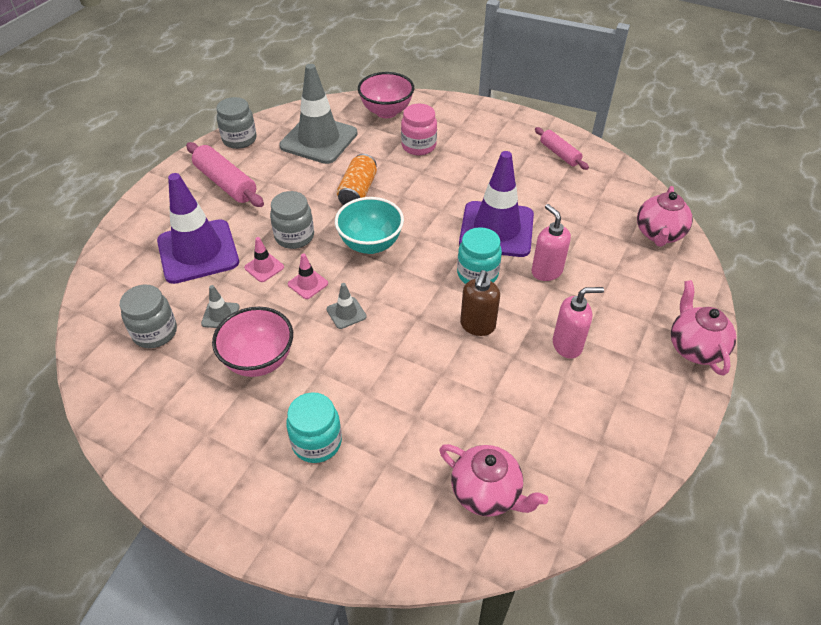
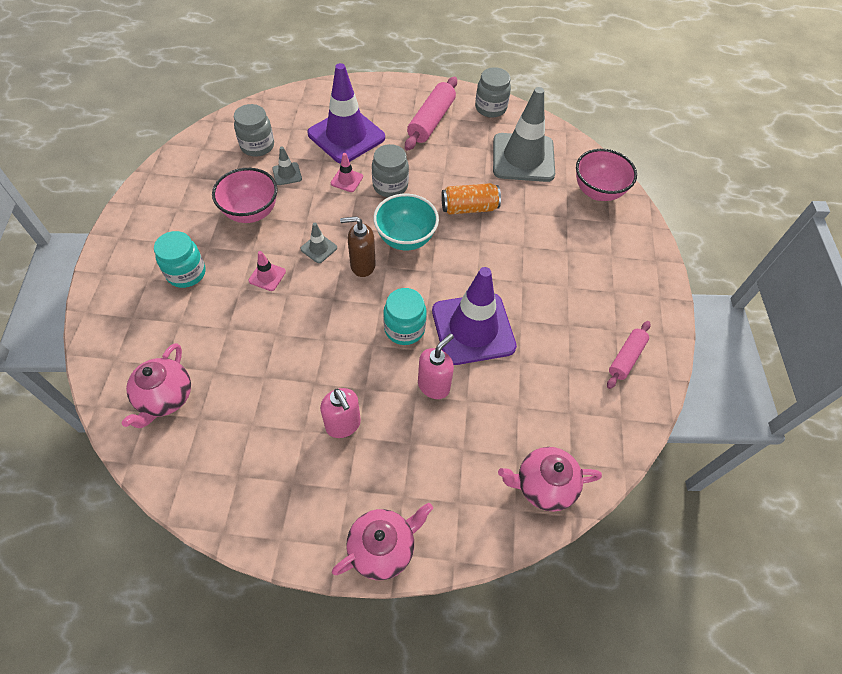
camera: 65 degrees right, 10 degrees up
(308, 284) = (340, 213): pink traffic cone -> pink traffic cone (267, 276)
(418, 146) = (560, 232): pink jar -> none
(477, 326) = (340, 345): brown soap dispenser -> brown soap dispenser (362, 265)

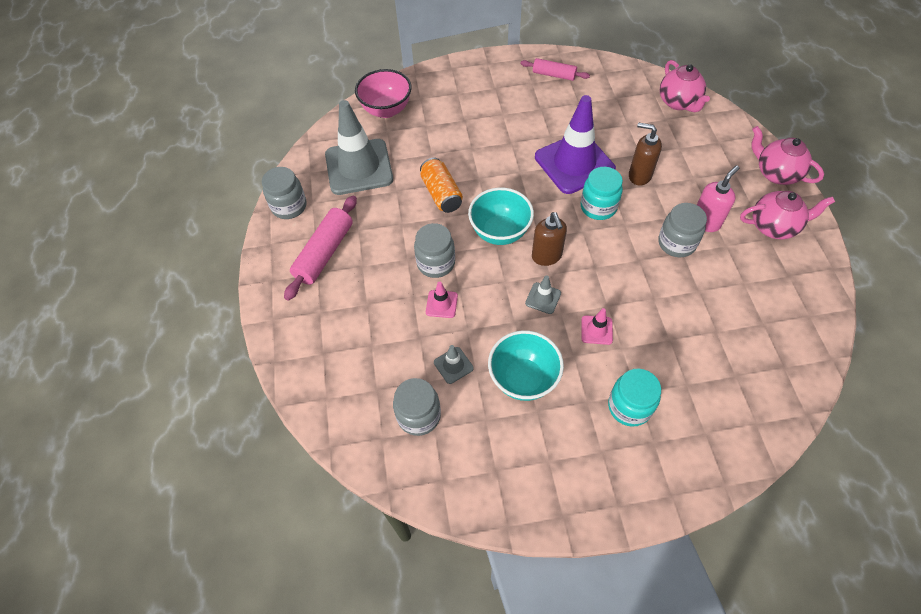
camera: 100 degrees left, 0 degrees up
(165, 398) = (763, 358): pink teapot -> pink teapot (774, 226)
(251, 212) = (523, 379): pink bowl -> turquoise bowl
(328, 382) = (676, 243): none -> grey jar
(346, 136) = (372, 327): purple traffic cone -> none
(431, 121) = (324, 253): pink rolling pin -> pink rolling pin turned 75 degrees counterclockwise
(434, 385) = (639, 175): pink soap dispenser -> brown soap dispenser

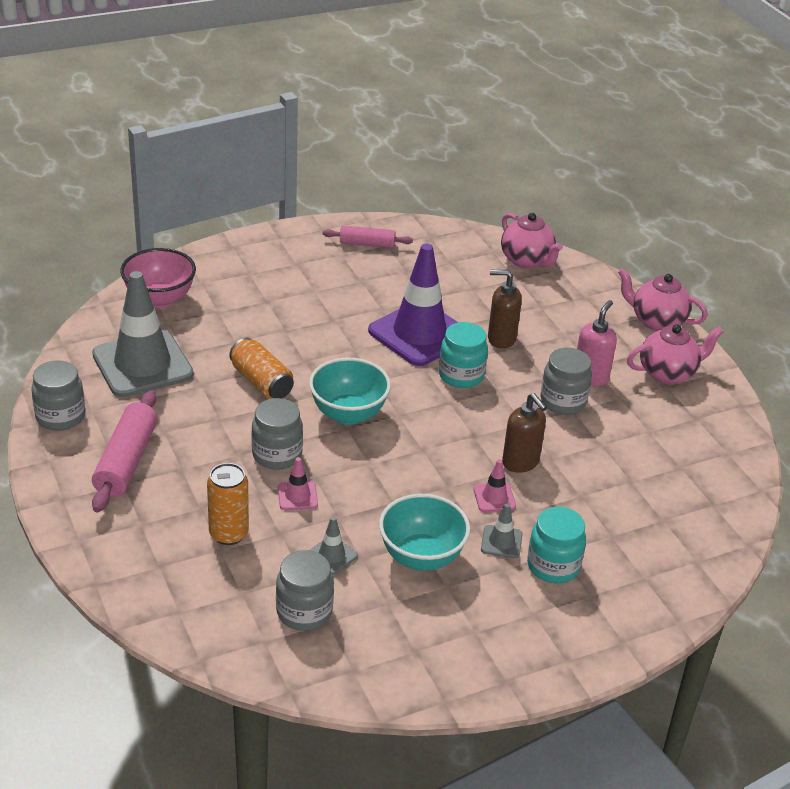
camera: 20 degrees left, 20 degrees down
(381, 331) = (229, 534): none -> orange can
(543, 298) = (421, 474): grey traffic cone -> grey traffic cone (501, 542)
(546, 256) = (413, 432): brown soap dispenser -> brown soap dispenser (520, 462)

